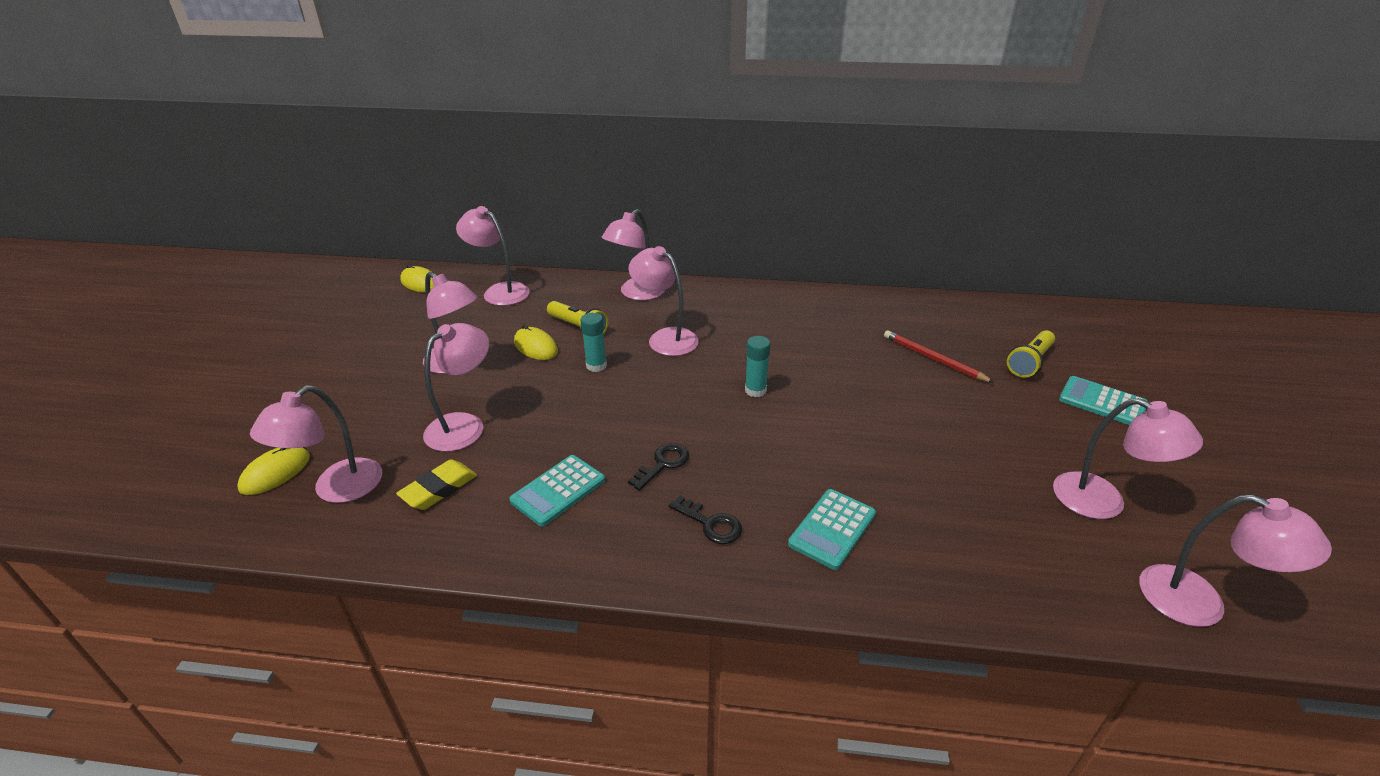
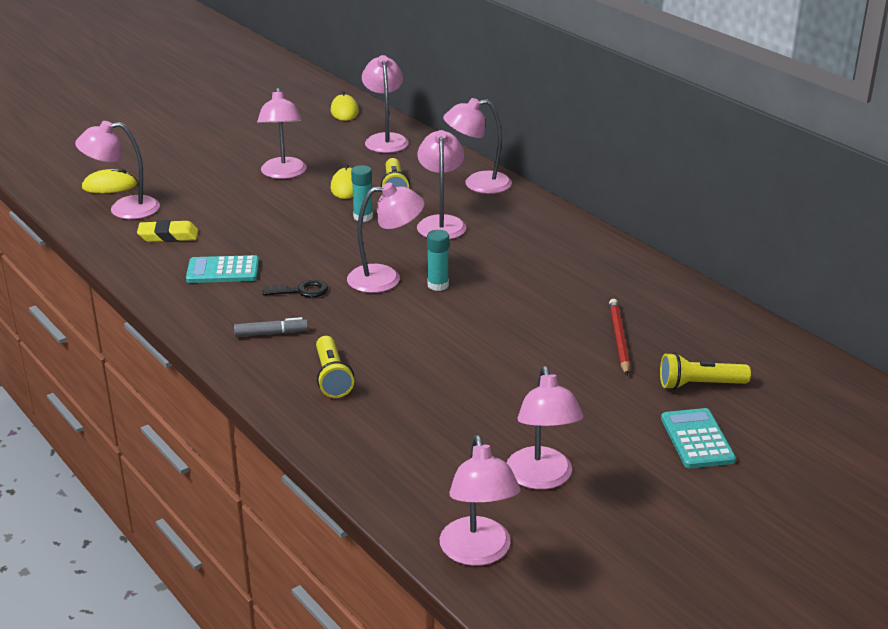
camera: 45 degrees right, 5 degrees down
(464, 425) = (231, 211): pink lamp -> pink lamp (385, 278)
(711, 524) = (271, 333): black key -> grey marker
(832, 529) = (332, 377): turquoise calculator -> yellow flashlight

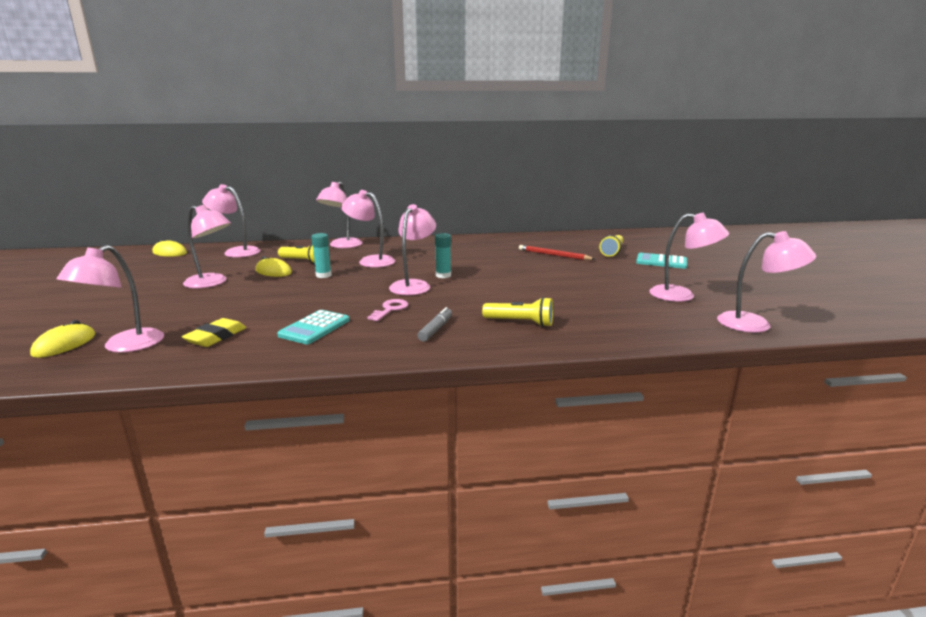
camera: 60 degrees left, 10 degrees down
(301, 291) = (390, 309): black key -> pink key

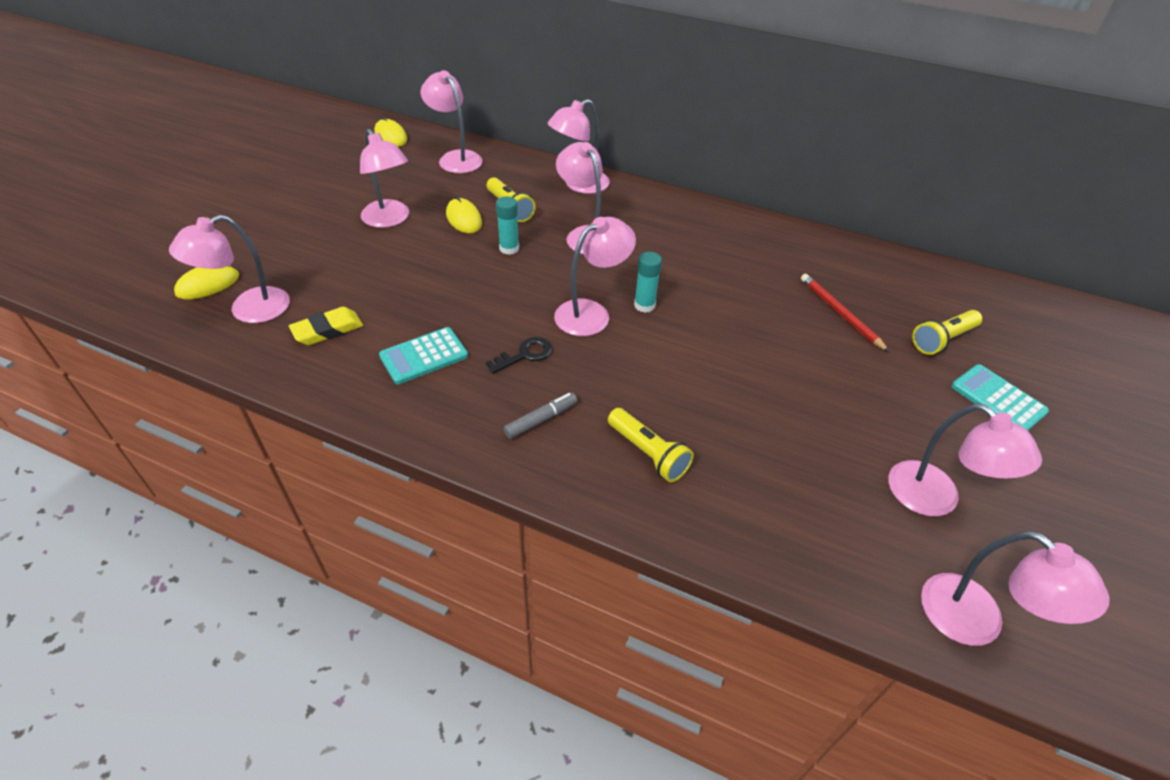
camera: 30 degrees right, 25 degrees up
(390, 309) = (525, 354): pink key -> black key

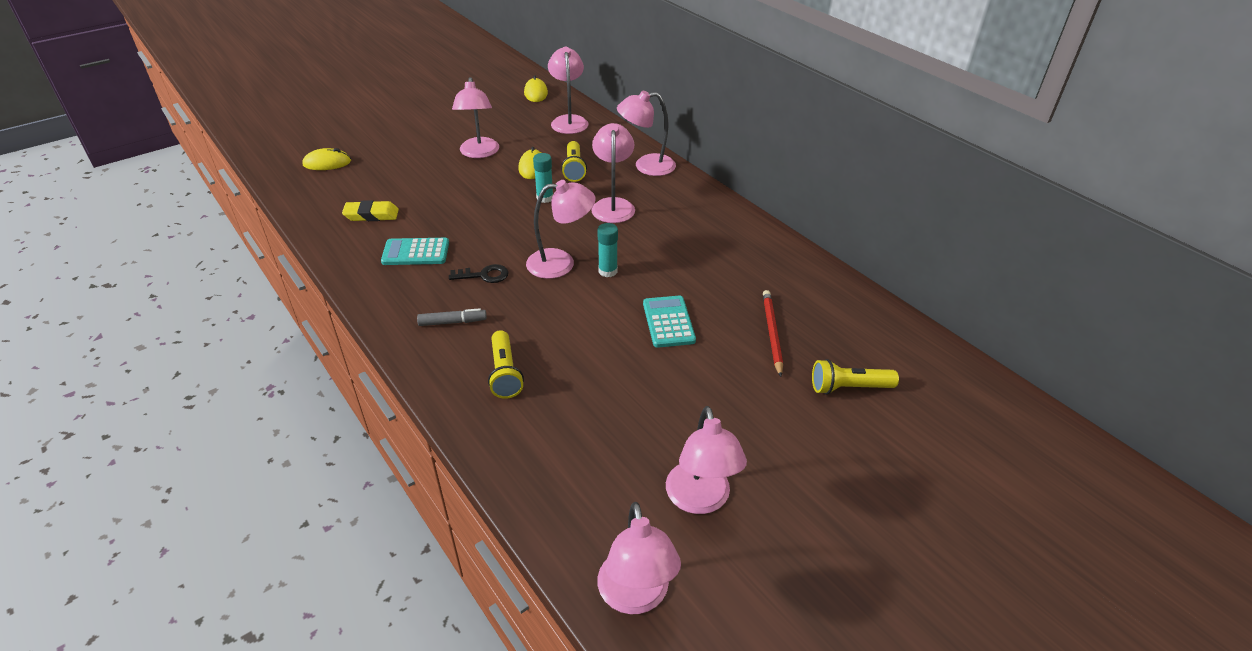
camera: 30 degrees right, 5 degrees down
(248, 310) = (336, 187): pink lamp -> none
(998, 399) = (849, 453): turquoise calculator -> turquoise calculator (668, 322)

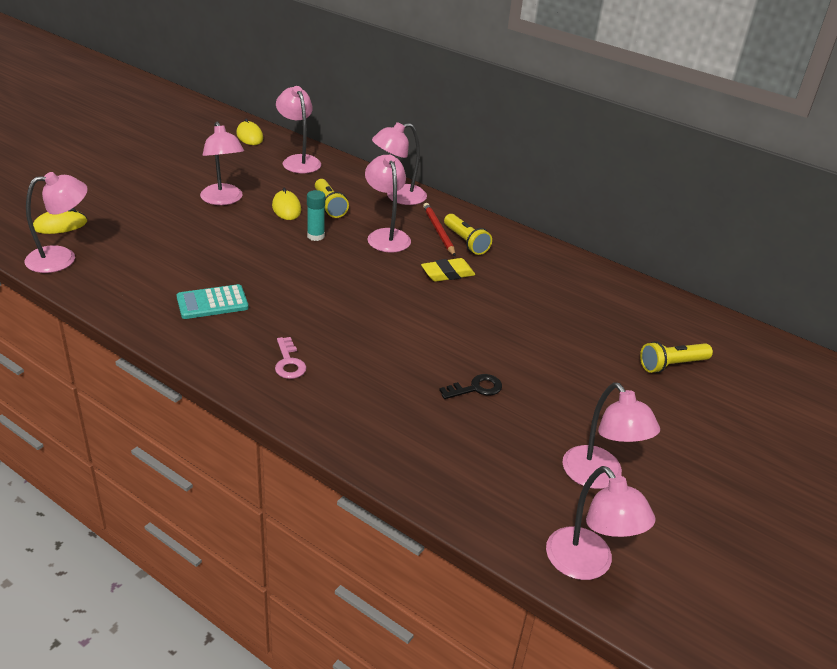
camera: 20 degrees left, 5 degrees down
(371, 215) = (142, 272): yellow eraser -> yellow eraser (447, 274)
(452, 322) = (289, 363): grey marker -> pink key
(484, 275) = (296, 315): black key -> black key (476, 388)
(505, 373) = (367, 401): yellow flashlight -> yellow flashlight (466, 242)
(561, 263) = (365, 294): pink lamp -> pink lamp (61, 258)
(608, 271) = (414, 296): turquoise glue stick -> none
(668, 322) = (493, 333): turquoise calculator -> none
(771, 333) = (587, 330): red pencil -> red pencil (438, 231)

